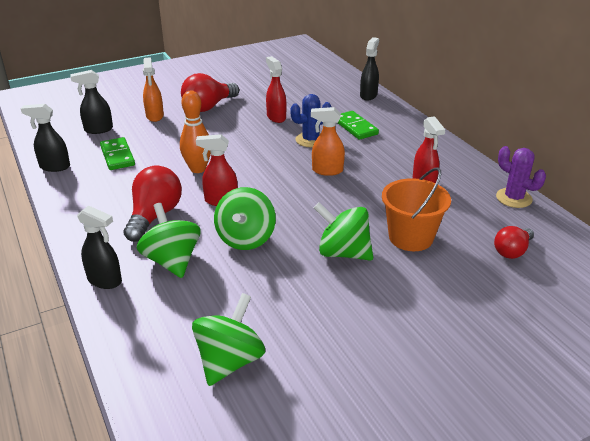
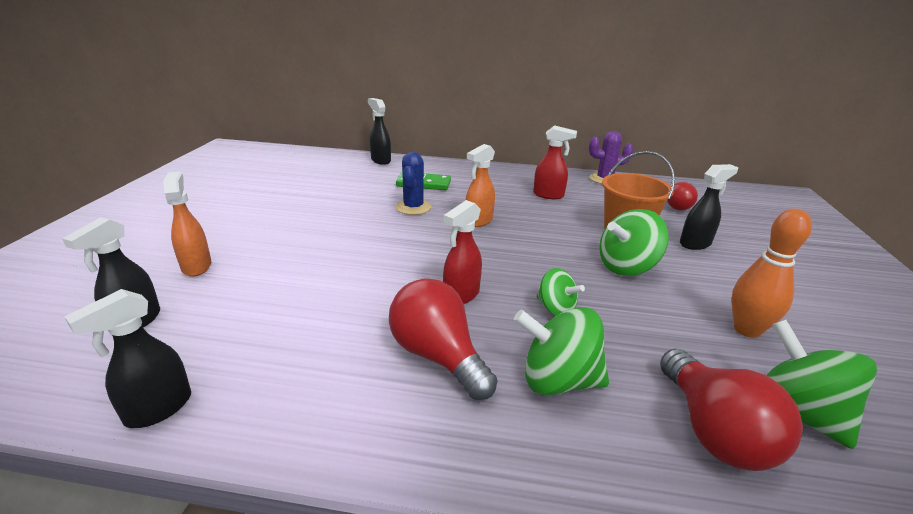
camera: 55 degrees left, 5 degrees down
(105, 280) = (559, 468): black spray bottle -> black spray bottle (695, 244)
(117, 156) = (240, 331): green domino -> none
(155, 116) = (196, 266): orange spray bottle -> orange spray bottle turned 135 degrees counterclockwise
(198, 169) = (372, 284): orange bowling pin -> orange bowling pin (746, 330)
(208, 107) = (249, 227): red light bulb -> red light bulb (713, 431)
(246, 239) = (555, 308): green spinning top -> green spinning top, size x0.61
(276, 117) = (342, 205): red spray bottle -> none

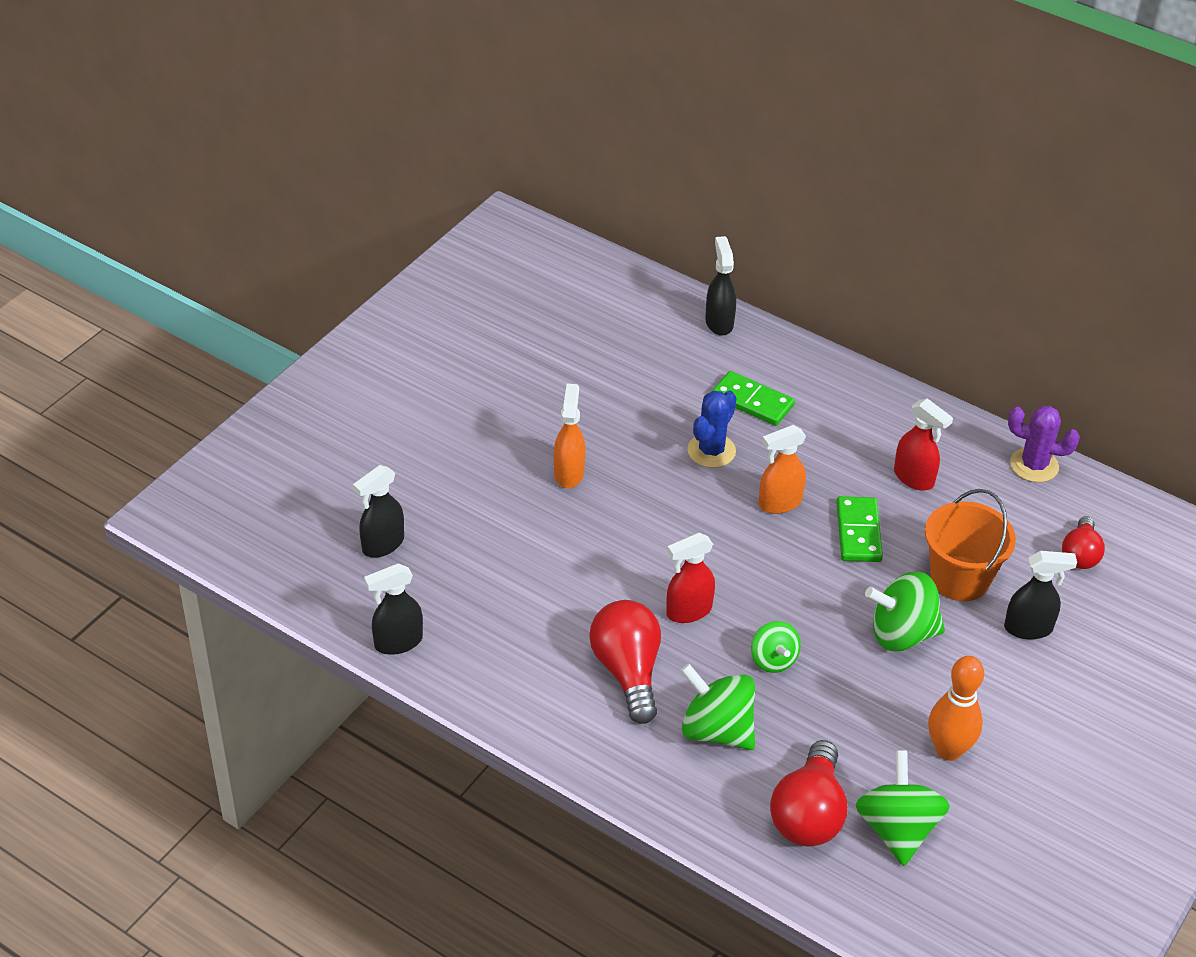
camera: 25 degrees right, 15 degrees up
(196, 266) = (440, 484): orange spray bottle -> orange spray bottle (569, 473)
(542, 223) = (858, 532): none -> green domino

